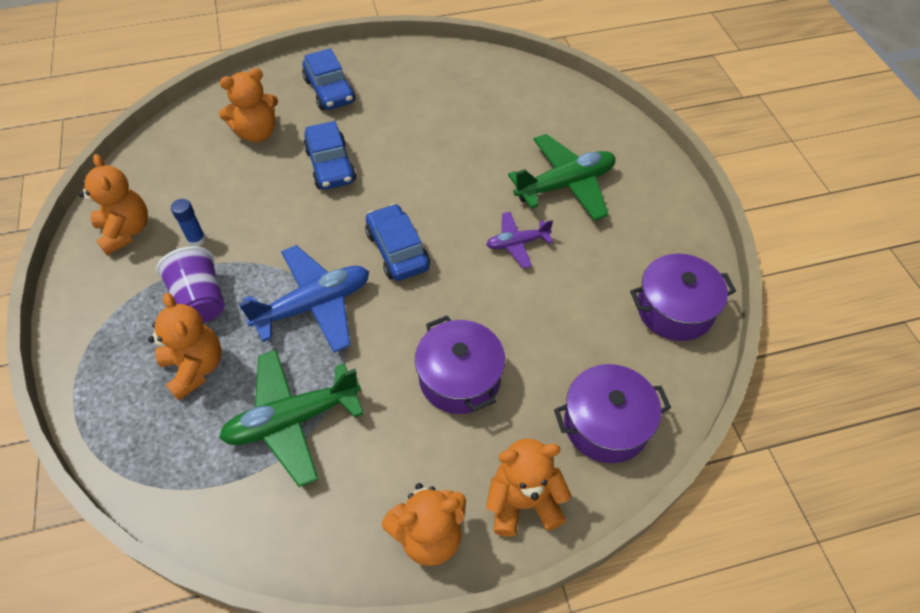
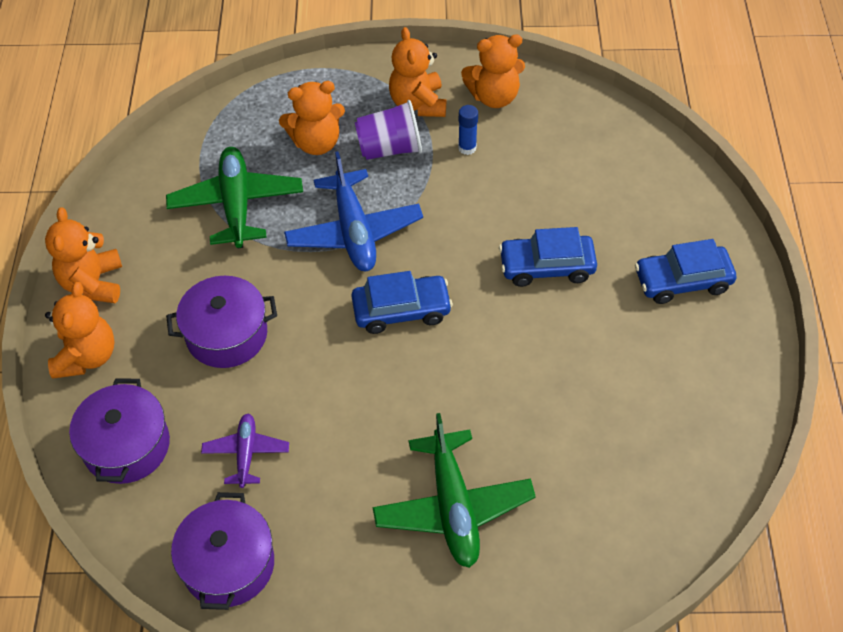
camera: 105 degrees right, 0 degrees up
(257, 133) = (617, 205): orange teddy bear -> orange teddy bear (418, 104)
(517, 243) = (375, 427): purple plane -> purple plane (246, 453)

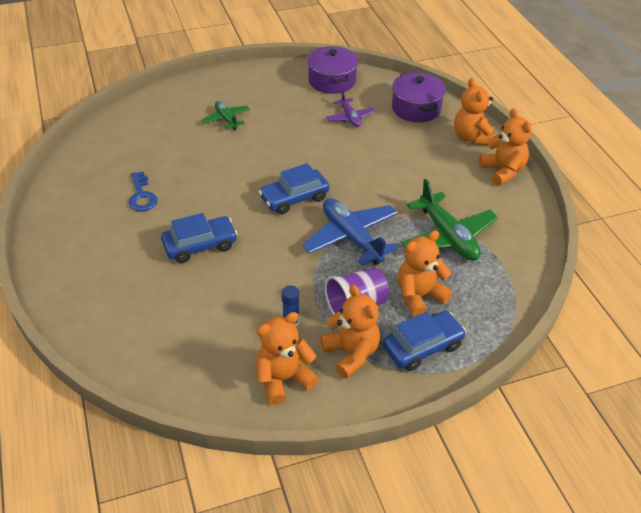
camera: 160 degrees right, 10 degrees down
(226, 335) = (398, 163): purple pot -> none
(453, 507) = (226, 119): green plane -> green plane, size x0.56
(614, 369) = (142, 196): none -> blue key
(682, 281) = (95, 258): blue car -> blue car (422, 347)

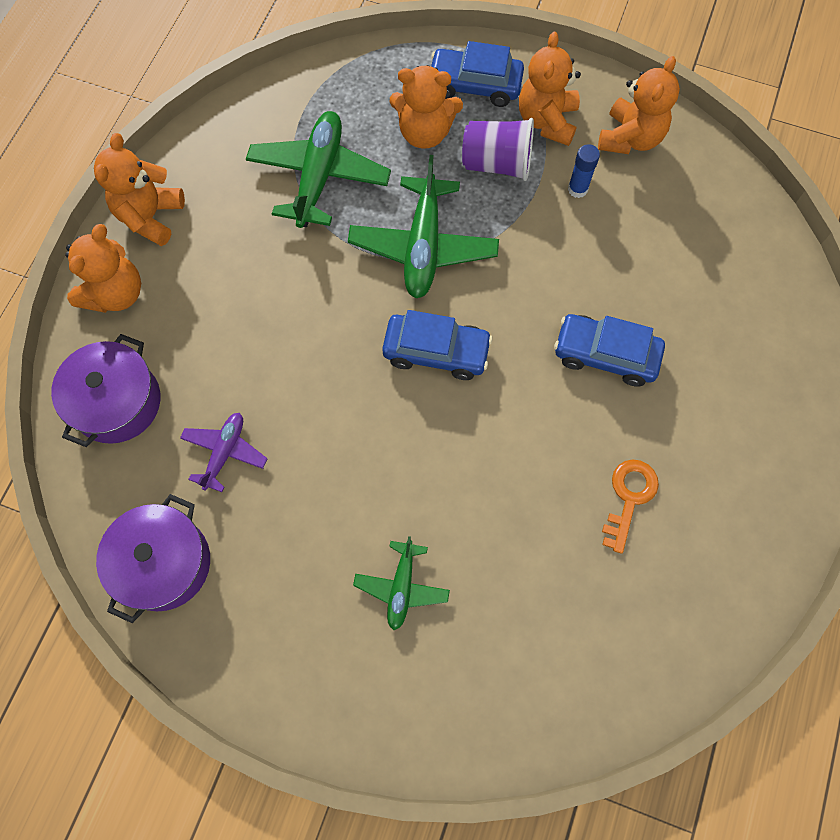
camera: 140 degrees left, 25 degrees up
(142, 196) = (629, 497): blue key -> orange key
(283, 379) = (630, 138): orange teddy bear -> orange teddy bear turned 75 degrees counterclockwise
(351, 237) = (423, 246): blue plane -> green plane

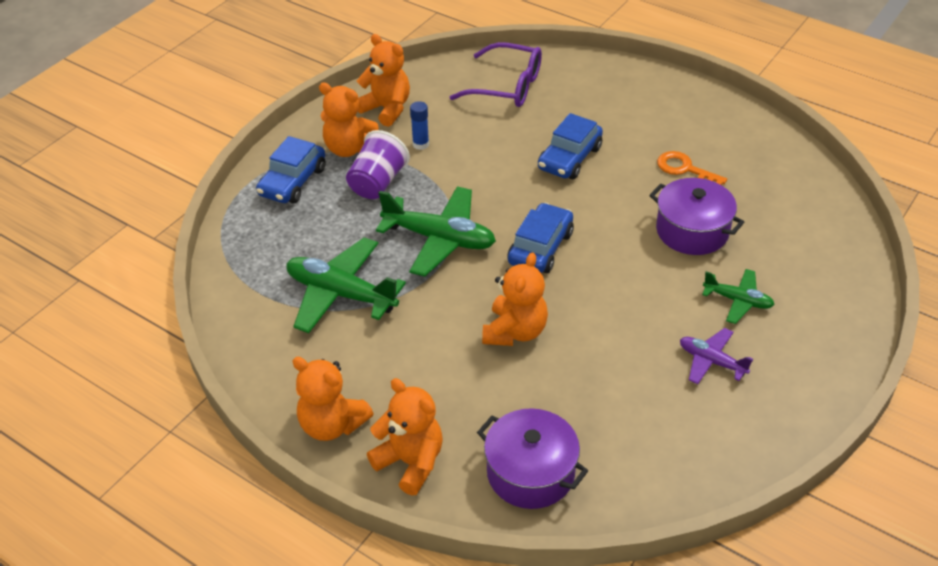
camera: 75 degrees left, 25 degrees down
(164, 563) = (697, 453): purple pot -> purple pot (692, 231)
(225, 452) = (600, 397): purple plane -> purple plane (711, 361)
(425, 133) = (326, 219): orange teddy bear -> orange teddy bear (515, 331)
(724, 256) = (507, 86): none -> purple glasses

